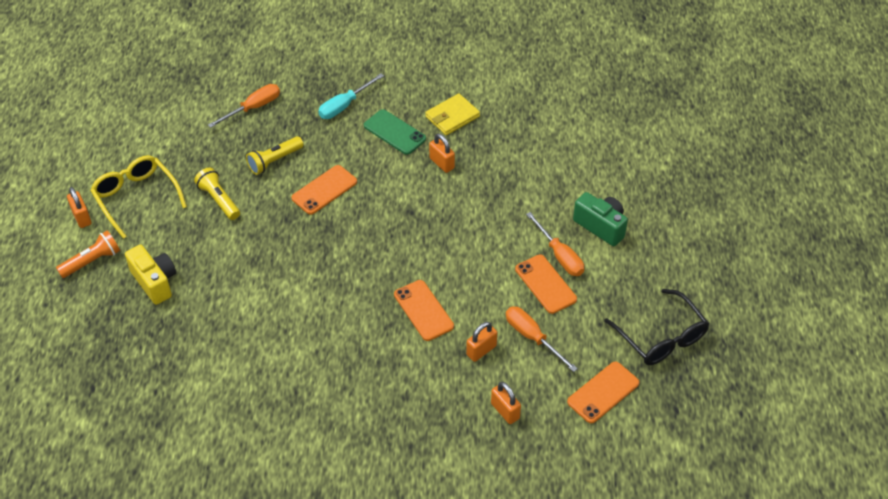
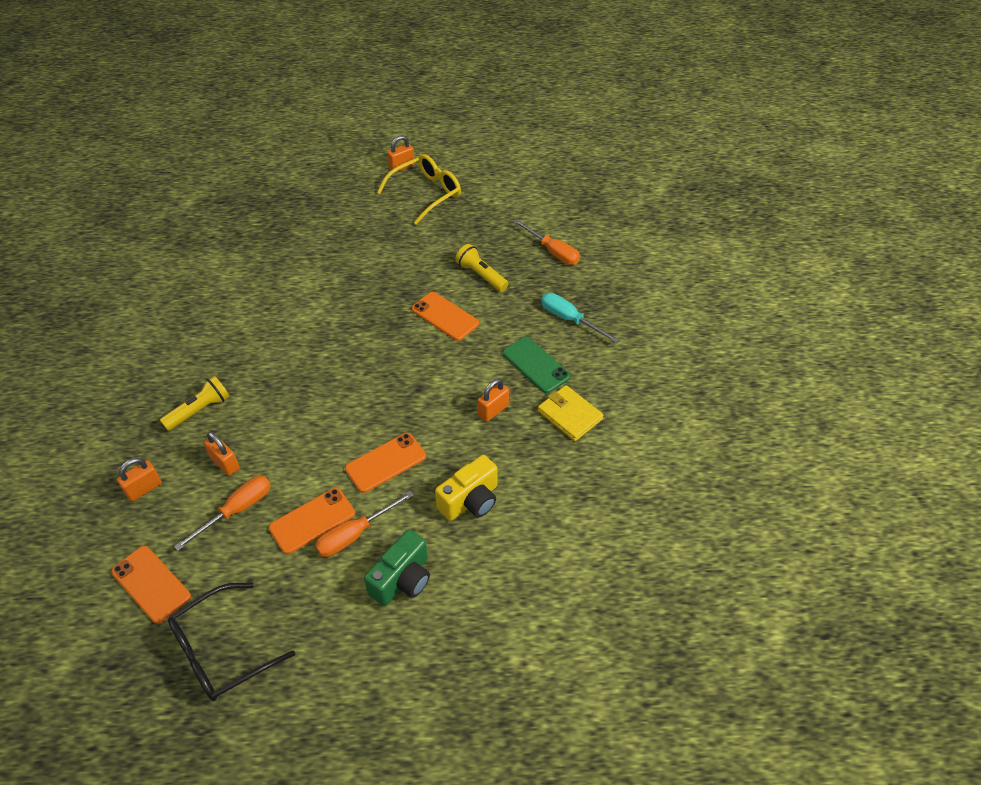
camera: 85 degrees right, 0 degrees up
(92, 261) = (352, 180): orange flashlight -> none
(155, 282) = (329, 219): yellow camera -> yellow camera (470, 501)
(219, 200) = (426, 244): yellow flashlight -> yellow flashlight (200, 410)
(394, 132) = (536, 365): green phone -> green phone turned 75 degrees counterclockwise
(423, 310) = (282, 410): orange phone -> orange phone (385, 462)

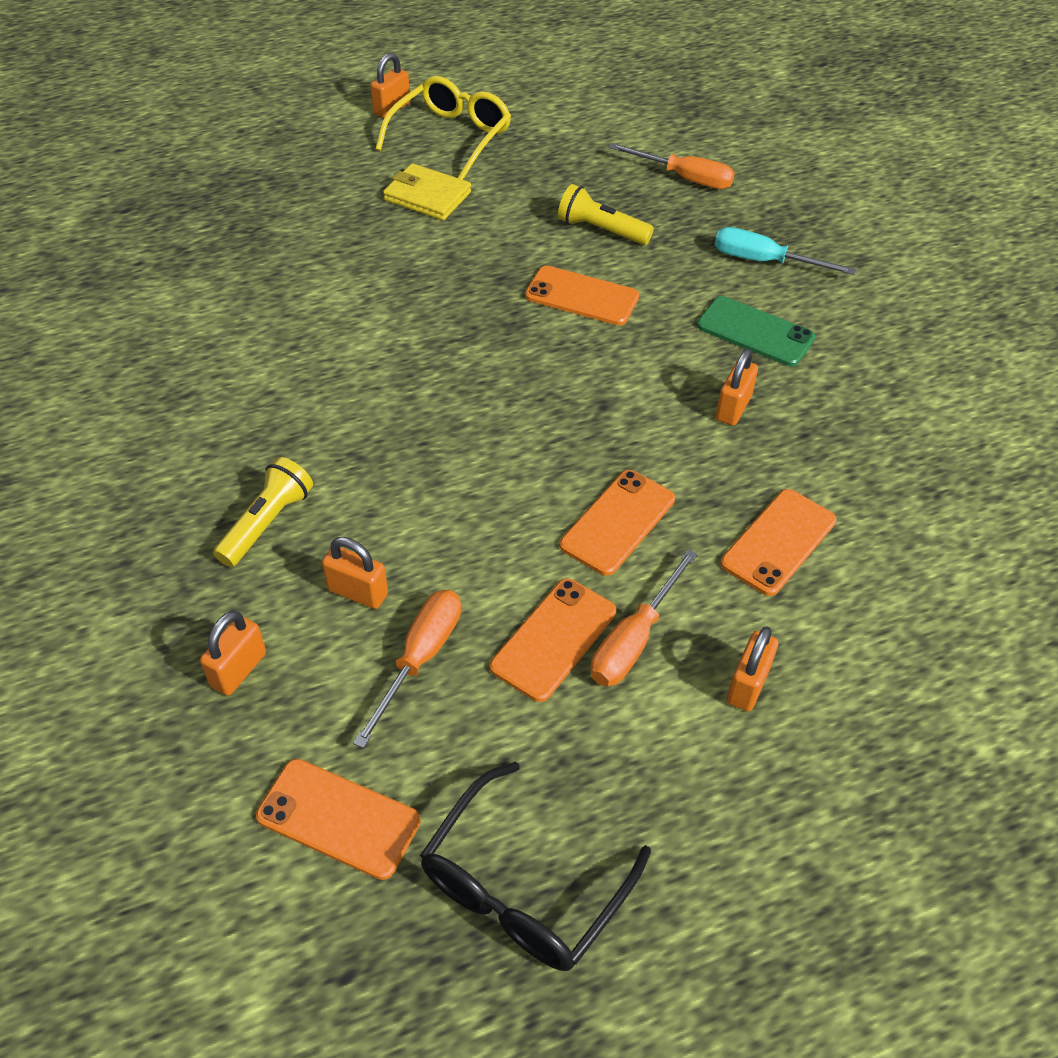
camera: 20 degrees left, 0 degrees up
(402, 579) = (748, 685): green camera -> orange padlock
(470, 501) = (778, 542): yellow camera -> orange phone
(569, 415) = (845, 387): yellow wallet -> yellow wallet (427, 196)

